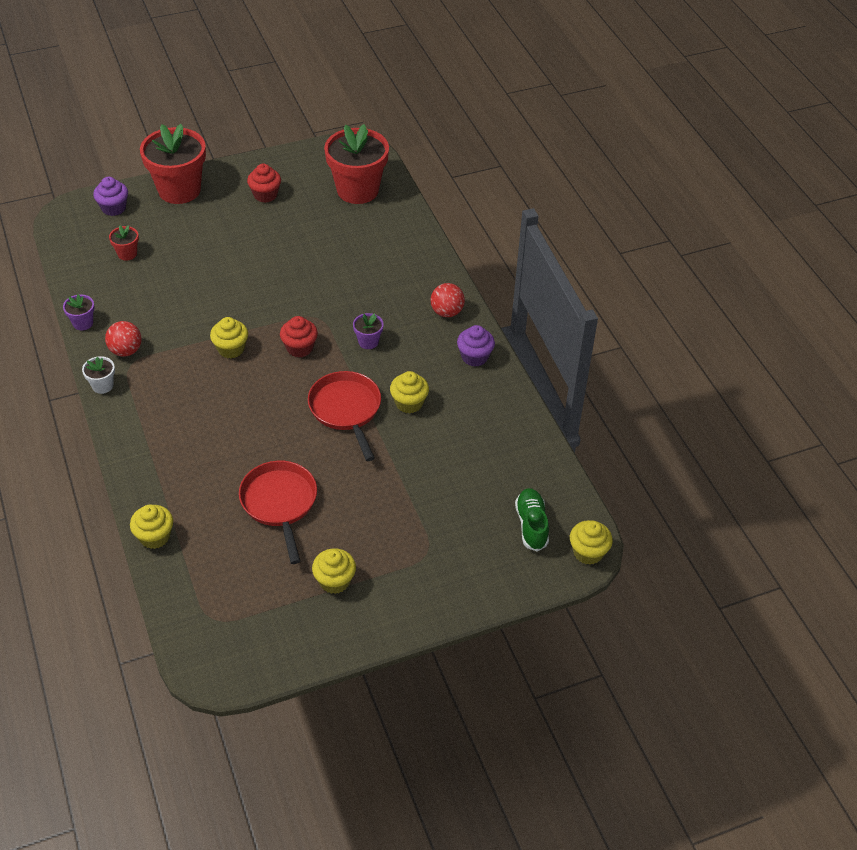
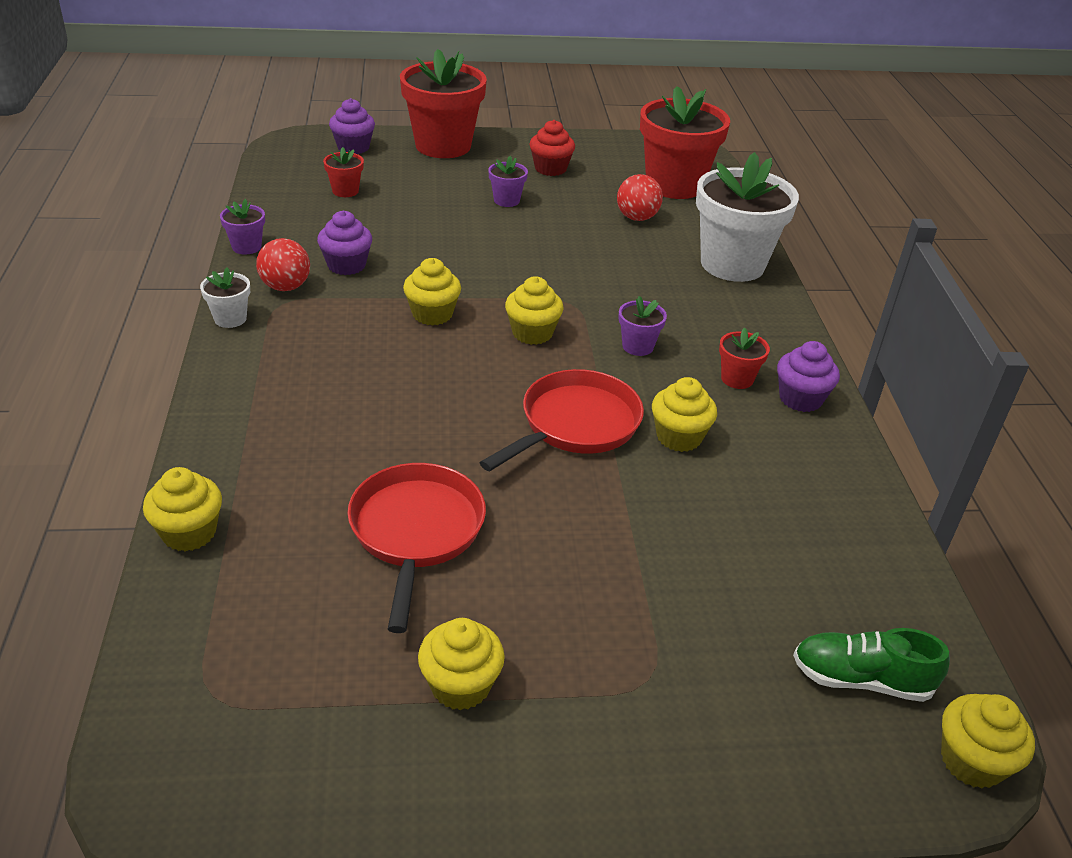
camera: 15 degrees right, 10 degrees down
(158, 322) = (346, 265): none -> purple cupcake
(244, 235) = (506, 200): none -> purple flower pot
(299, 348) = (532, 333): red cupcake -> yellow cupcake
(346, 410) = (575, 425): red pan -> red pan turned 45 degrees clockwise
(413, 256) = (732, 264): none -> white flower pot
(434, 351) = (737, 379): none -> red flower pot
(447, 312) = (768, 335): red ball -> red ball (637, 218)
(531, 525) = (861, 679): green shoe -> green shoe turned 90 degrees counterclockwise

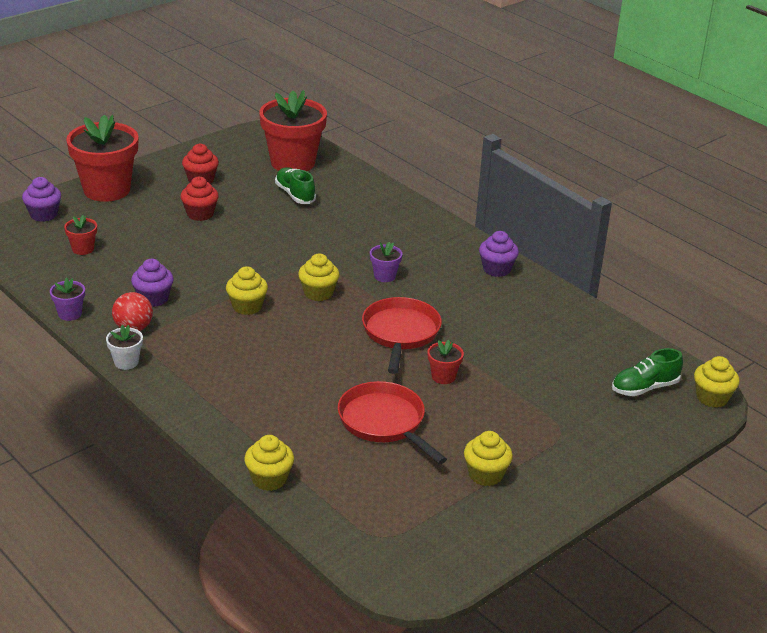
camera: 35 degrees left, 5 degrees down
(506, 200) = (200, 214): purple flower pot -> red cupcake
(637, 218) = (295, 194): red ball -> green shoe
(679, 437) = (458, 316): yellow cupcake -> none
(732, 264) = (383, 204): white flower pot -> none
(737, 379) = (455, 272): red flower pot -> red flower pot (443, 376)

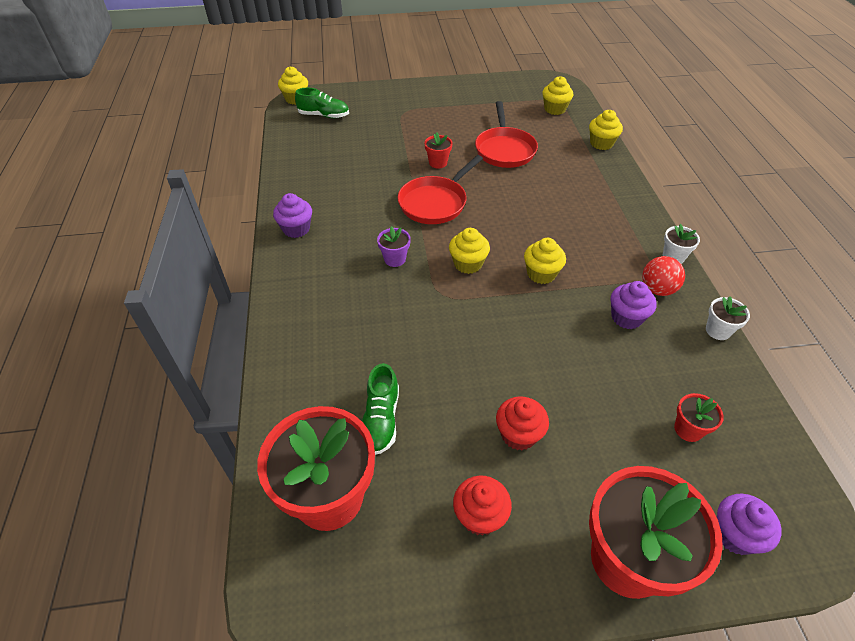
camera: 145 degrees left, 15 degrees up
(70, 314) = (718, 330): purple flower pot -> white flower pot
(485, 475) = (472, 107): yellow cupcake -> yellow cupcake (554, 109)

